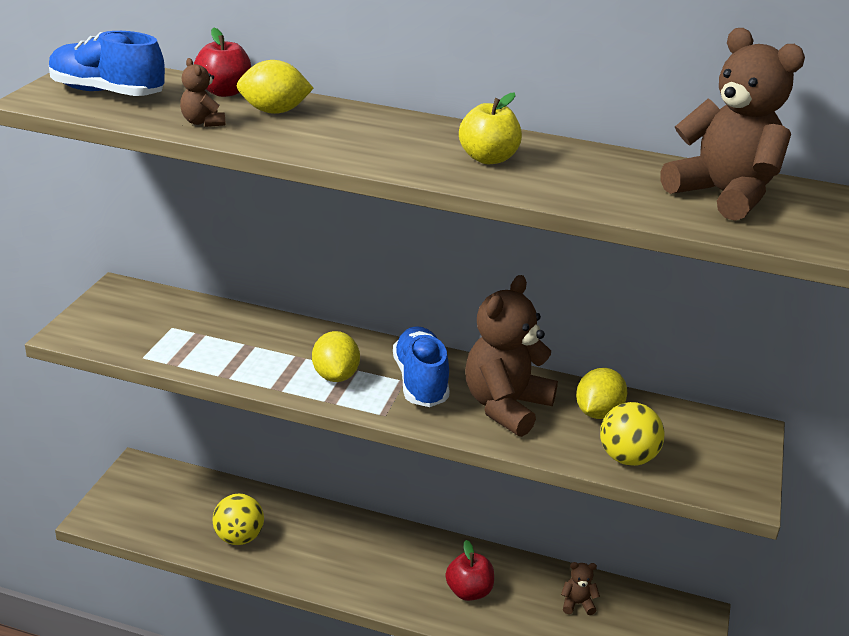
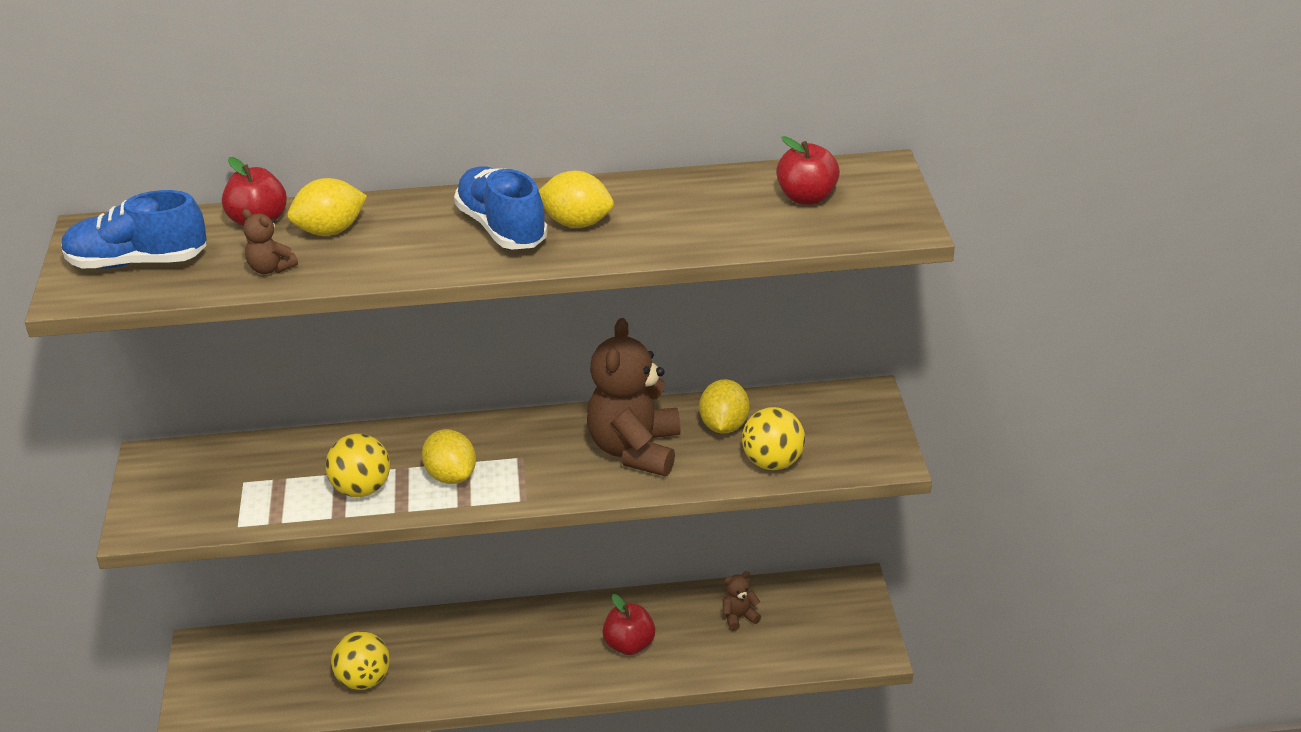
camera: 20 degrees left, 5 degrees up
(257, 362) = (361, 489): none -> yellow ball
(420, 381) = (539, 452): blue shoe -> blue shoe (502, 228)
(488, 159) = (577, 223): yellow apple -> yellow lemon
(723, 195) = (806, 197): brown teddy bear -> red apple

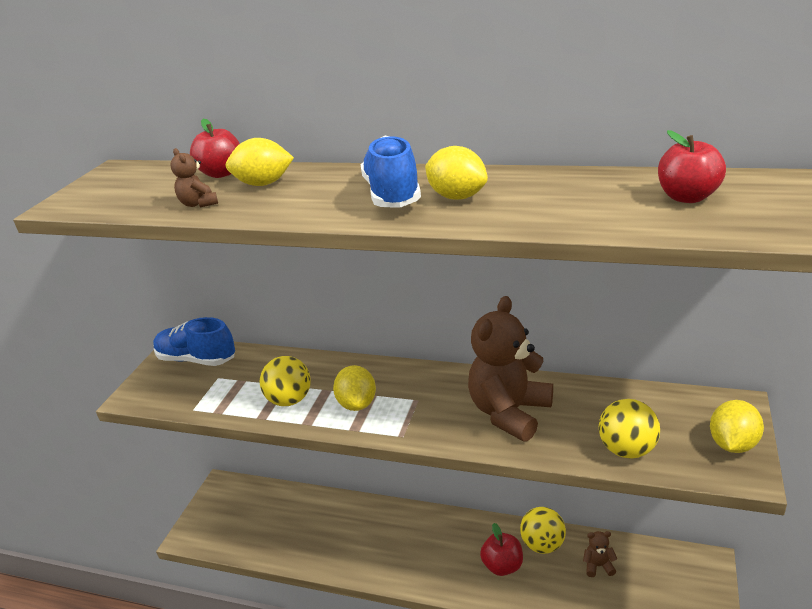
camera: 25 degrees right, 5 degrees down
(137, 262) = (120, 190): blue shoe -> blue shoe (197, 359)
(364, 680) = (305, 539): yellow ball -> yellow ball (542, 544)
(724, 426) = (593, 407): yellow lemon -> yellow lemon (732, 444)

